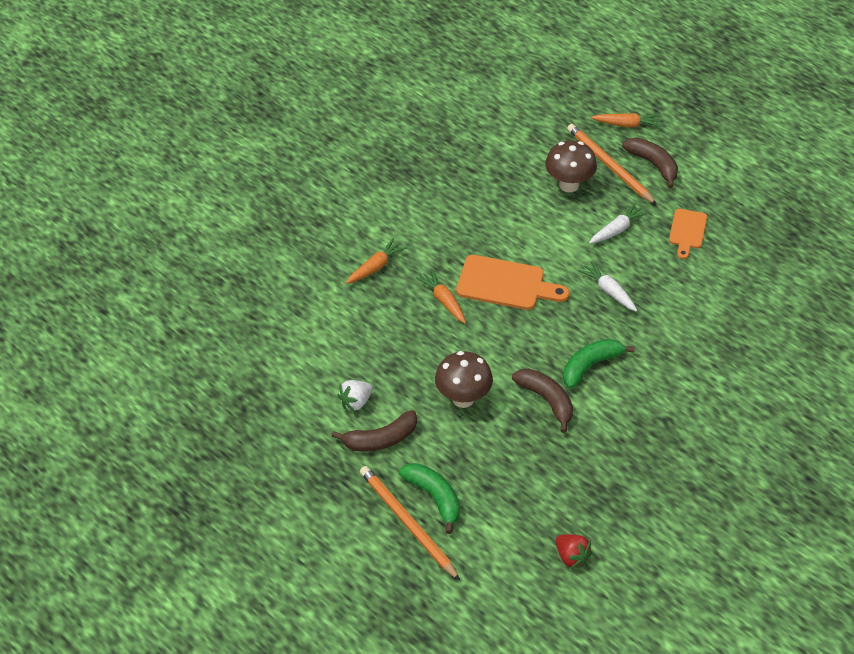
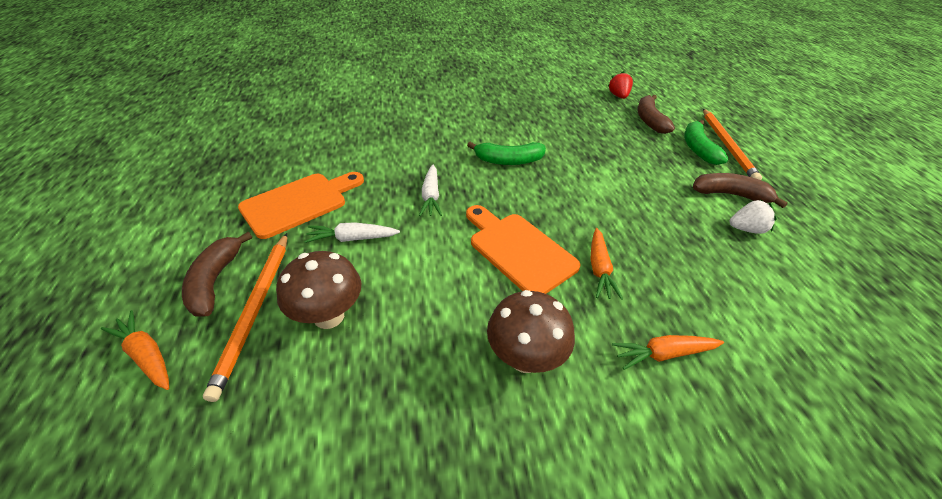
camera: 145 degrees left, 5 degrees down
(463, 398) = (635, 188): brown mushroom -> brown mushroom (525, 358)
(546, 400) = (565, 158): brown banana -> brown banana (649, 120)
(687, 231) = (299, 203): orange cutting board -> orange cutting board, size x1.64

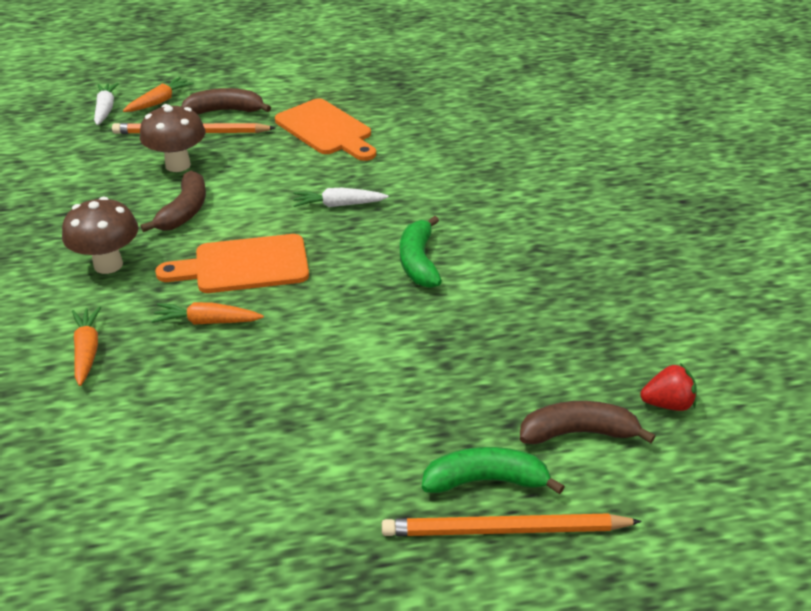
camera: 90 degrees right, 5 degrees down
(352, 238) = (271, 164): white carrot -> white carrot (105, 109)
(518, 250) = (244, 265): orange cutting board -> orange cutting board turned 150 degrees counterclockwise
(730, 195) = (348, 486): brown banana -> brown banana (184, 211)
(746, 229) = (264, 479): white strawberry -> none

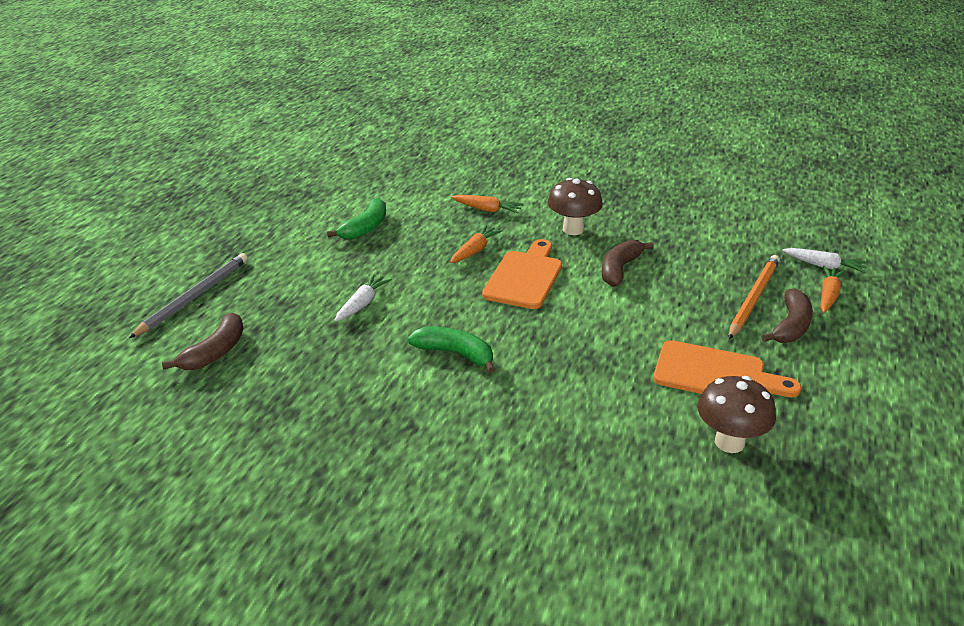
camera: 120 degrees right, 5 degrees down
(159, 102) = (828, 295): orange carrot -> orange carrot turned 135 degrees counterclockwise
(178, 165) = (696, 280): brown mushroom -> brown mushroom (729, 442)
(184, 211) = (619, 269): brown banana -> brown banana turned 75 degrees clockwise
(326, 130) = (716, 374): orange cutting board -> orange cutting board turned 150 degrees counterclockwise
(338, 205) = (571, 341): white carrot -> white carrot (362, 304)
(486, 480) = (230, 303): green banana -> green banana (365, 228)
(504, 530) = (194, 297): orange pencil -> grey pencil
(667, 404) = (183, 404): red strawberry -> none

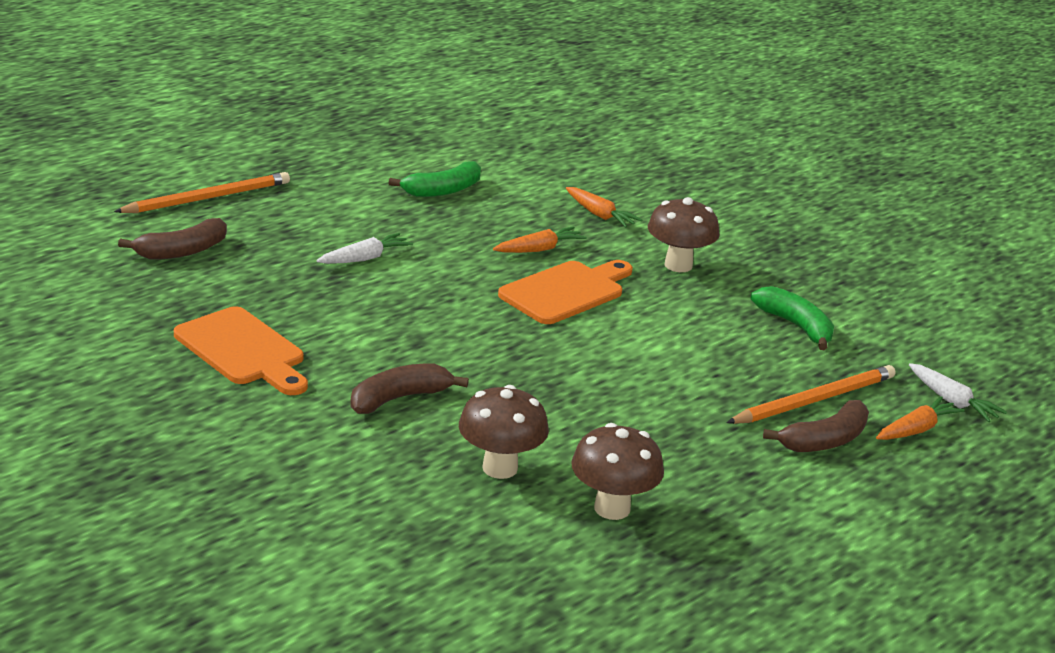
camera: 25 degrees right, 5 degrees down
(194, 297) = (208, 198): grey pencil -> orange pencil
(455, 354) = (411, 333): green banana -> green banana (796, 326)
(619, 269) = (686, 320): brown banana -> brown banana (399, 398)
(626, 444) = (500, 468): none -> brown mushroom
(716, 374) = (674, 449): orange cutting board -> orange cutting board (243, 350)

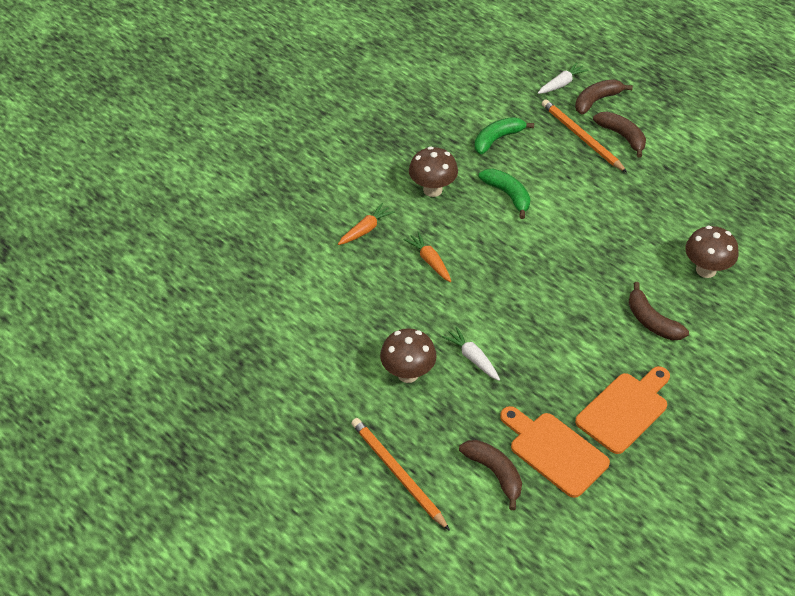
camera: 90 degrees left, 20 degrees up
(443, 190) = (346, 321): green banana -> green banana (508, 195)
(566, 292) = (488, 245): orange cutting board -> orange cutting board (554, 451)
(612, 508) = (723, 222): brown mushroom -> brown mushroom (408, 374)
(916, 429) = (596, 100): orange carrot -> brown banana

